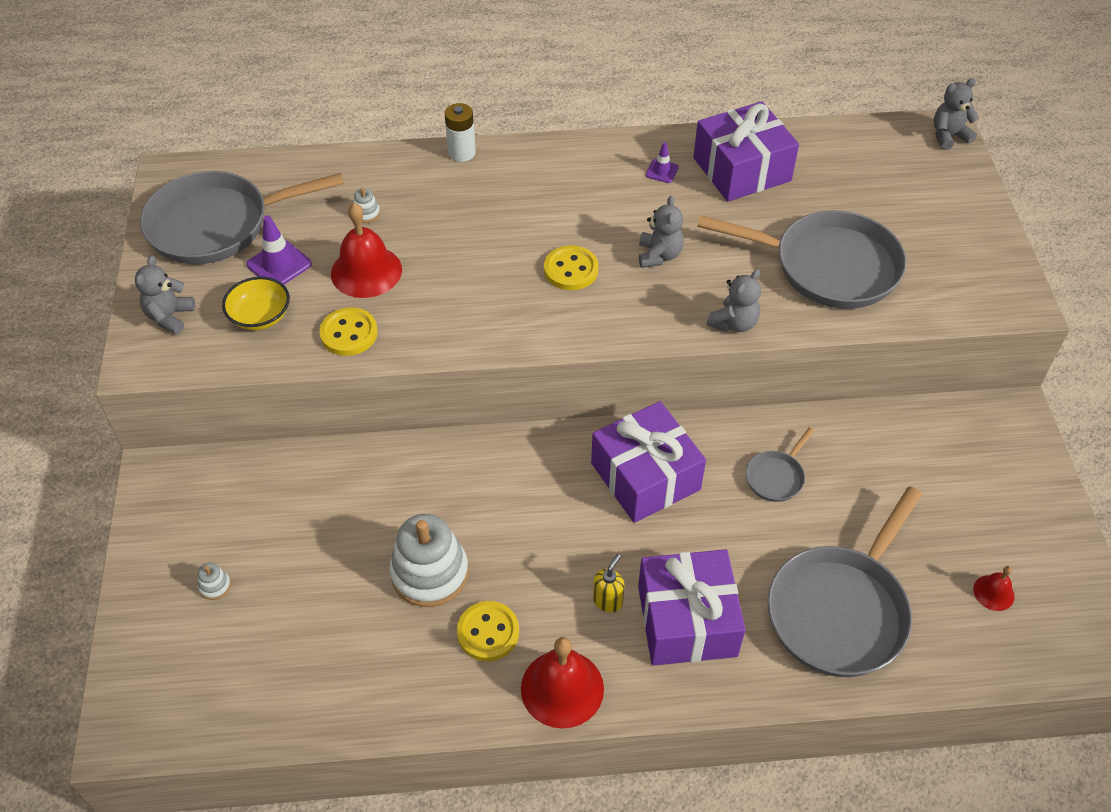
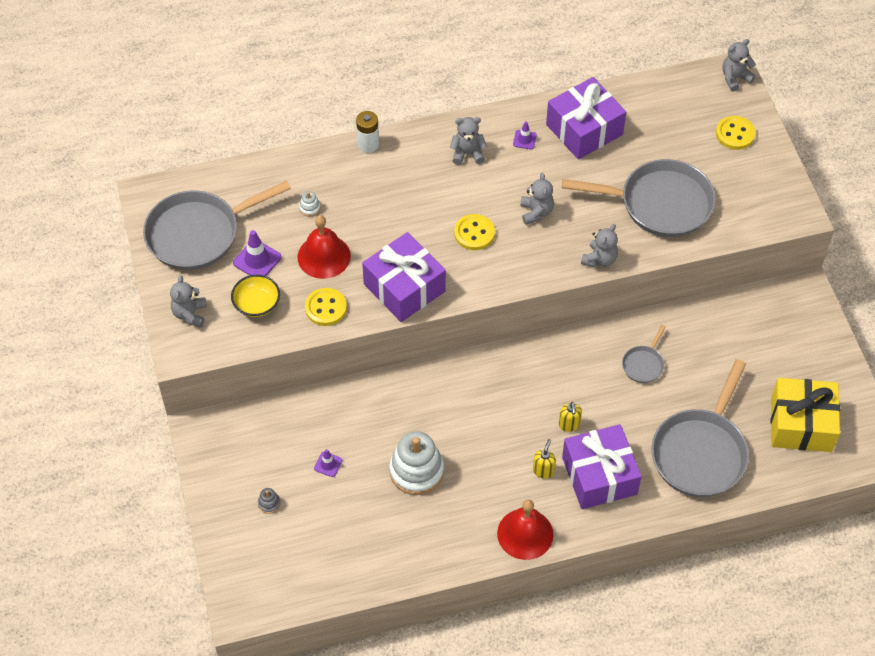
camera: 10 degrees left, 5 degrees up
(215, 586) = (269, 503): white stacking toy -> grey stacking toy
(311, 545) = (328, 464): none -> purple traffic cone
(488, 632) = (467, 505): yellow button -> yellow button (735, 134)
(585, 177) = (467, 153): none -> grey teddy bear
(645, 476) = (552, 378): purple gift -> purple gift (404, 287)
(657, 543) = (569, 425): none -> yellow soap dispenser
(993, 592) = (801, 424): red bell -> yellow gift

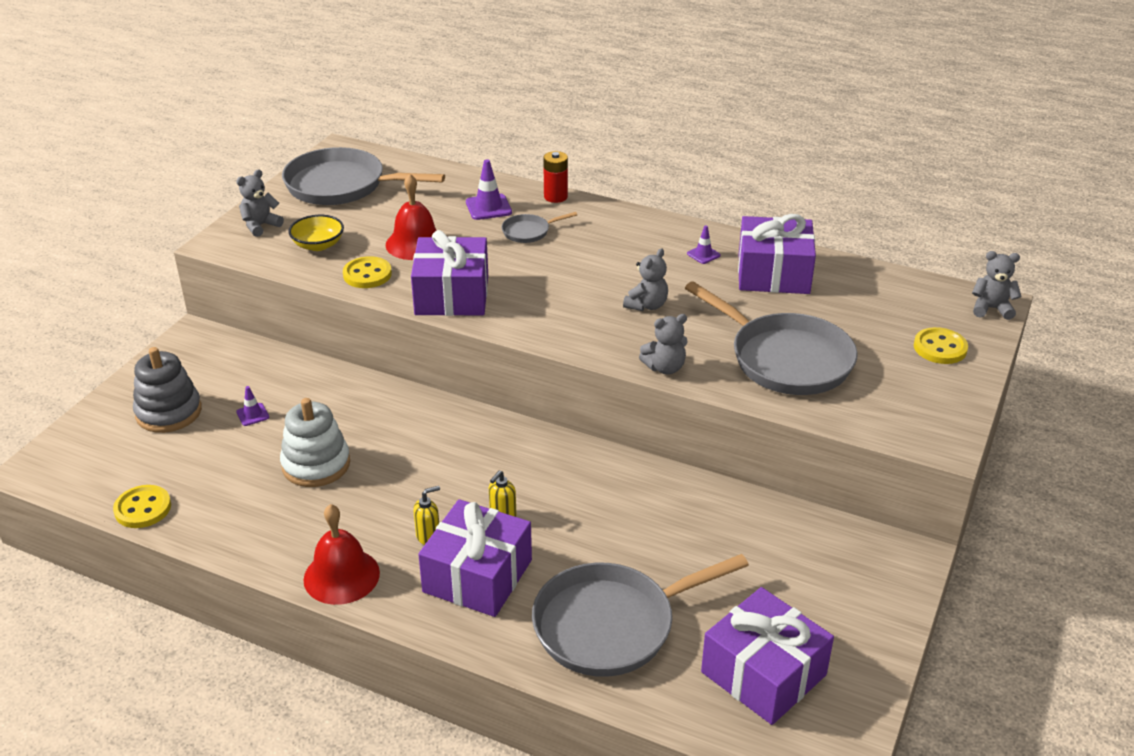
camera: 40 degrees right, 20 degrees down
(257, 260) = (360, 220): purple traffic cone -> purple traffic cone (488, 207)
(269, 503) = (169, 412): grey stacking toy -> grey stacking toy, size x2.47
(310, 208) = (449, 211): white stacking toy -> none
(368, 144) = (555, 197): white battery -> red battery
(467, 153) = (636, 239): grey teddy bear -> none
(474, 233) = (567, 291): yellow button -> yellow button (143, 508)
(644, 364) = (643, 513): grey pan -> grey pan (529, 232)
(801, 424) = (763, 673): yellow gift -> purple gift

